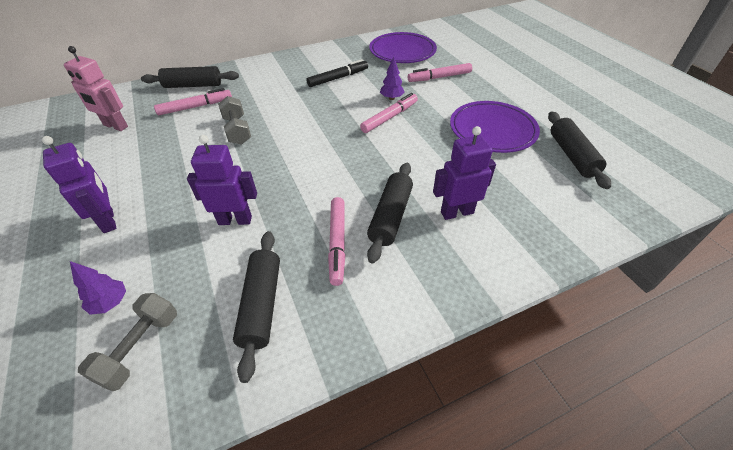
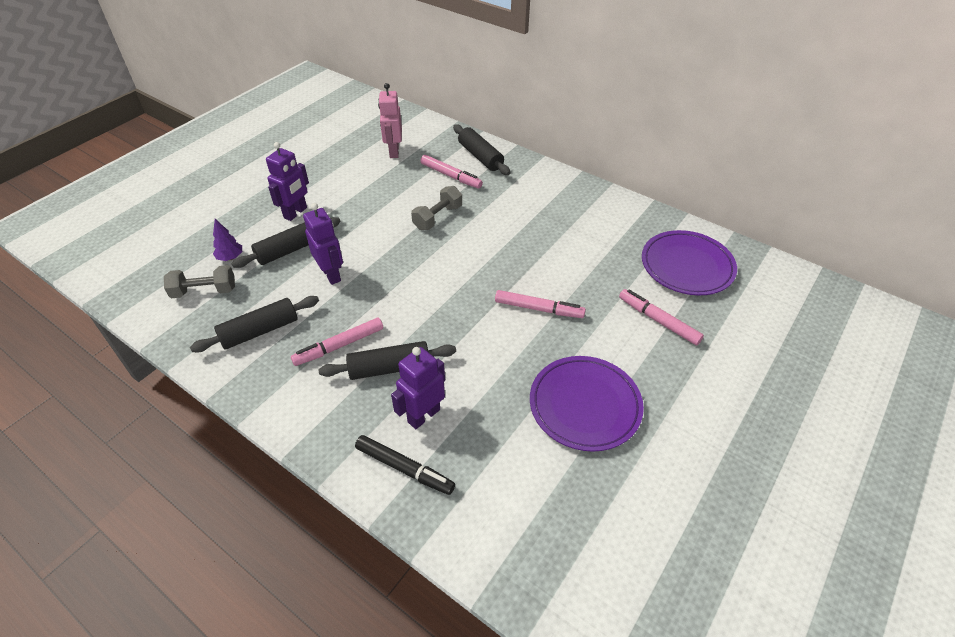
camera: 60 degrees right, 0 degrees up
(338, 78) = (578, 240): black marker -> black marker (404, 468)
(391, 98) = (576, 296): purple tree -> none
(456, 212) = (423, 415): purple robot -> purple robot turned 90 degrees counterclockwise
(572, 155) = (592, 499): black rolling pin -> black rolling pin (290, 249)

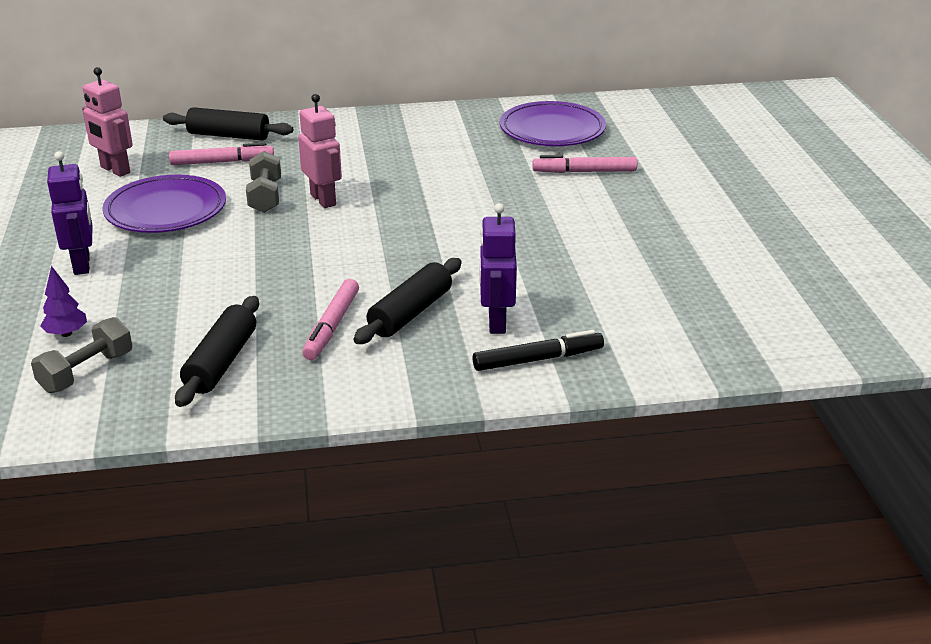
camera: 45 degrees left, 15 degrees down
(290, 249) = (134, 293): black rolling pin -> none
(331, 274) = (224, 286): purple robot -> none
(464, 240) = (323, 200): none -> pink robot
(539, 309) = (477, 211): pink marker -> none
(585, 405) = (612, 246): purple plate -> purple plate (166, 210)

